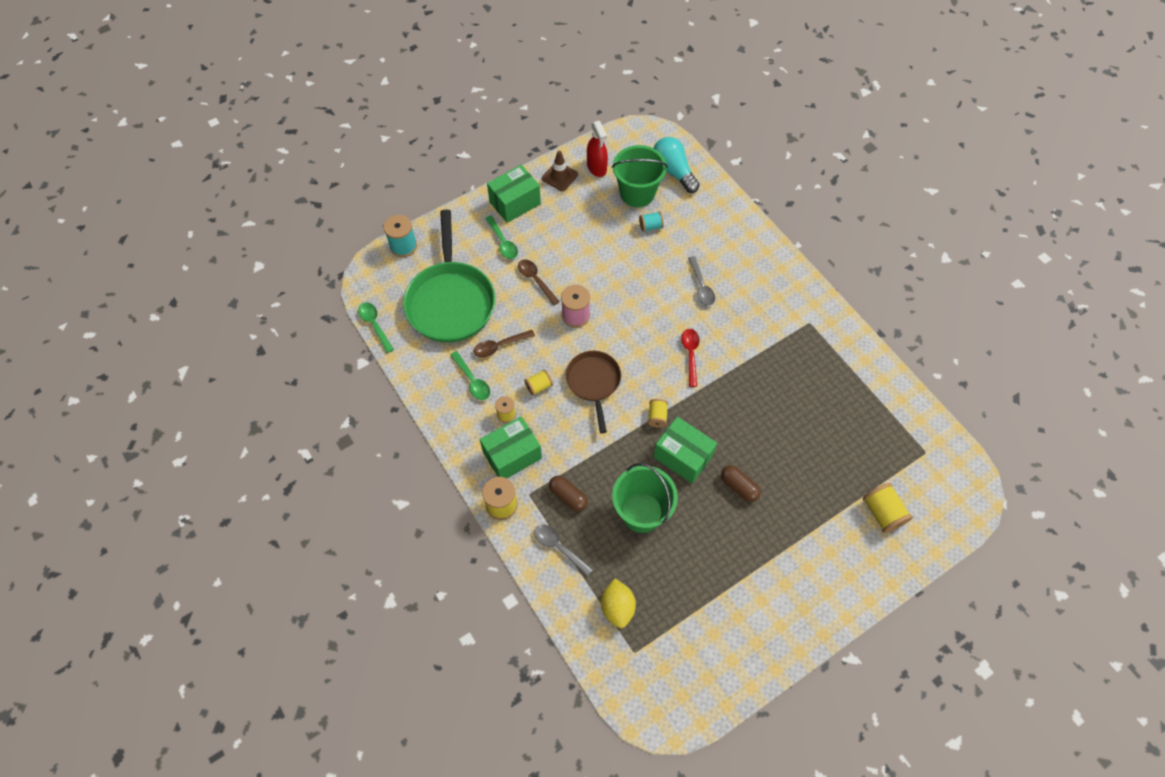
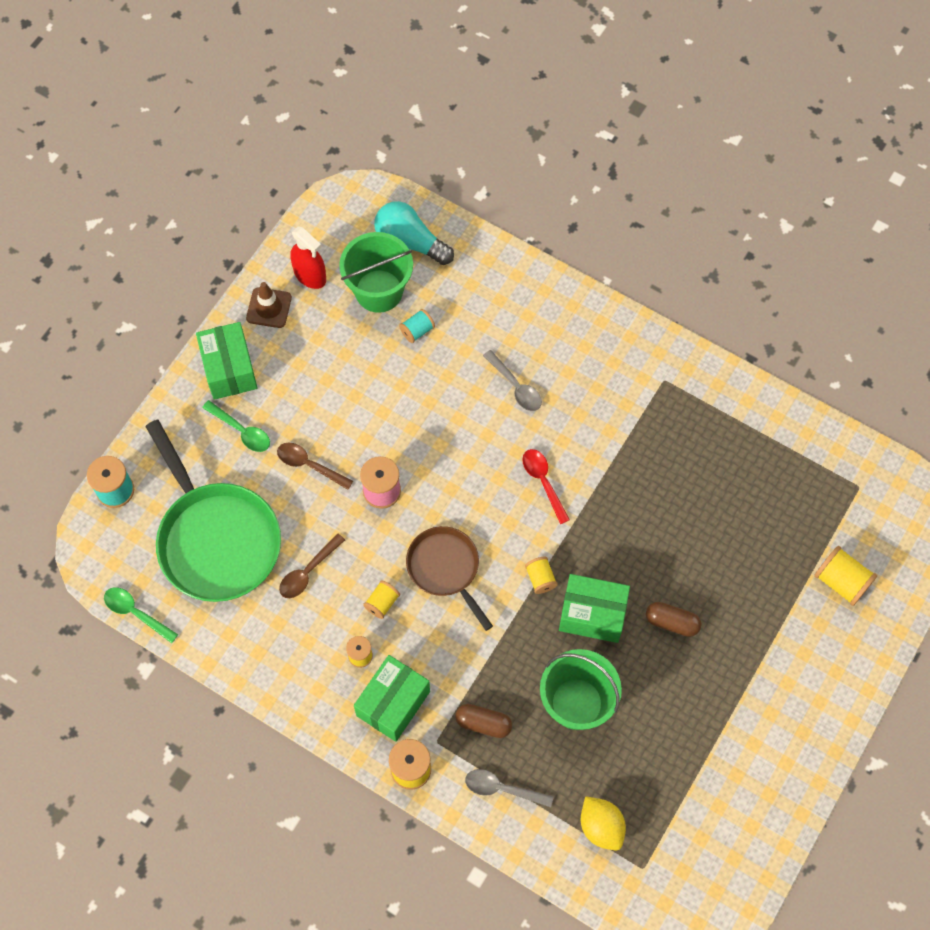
camera: 25 degrees left, 5 degrees up
(472, 380) = (297, 631): green spoon -> none
(515, 203) = (229, 369): green box -> green box turned 45 degrees counterclockwise

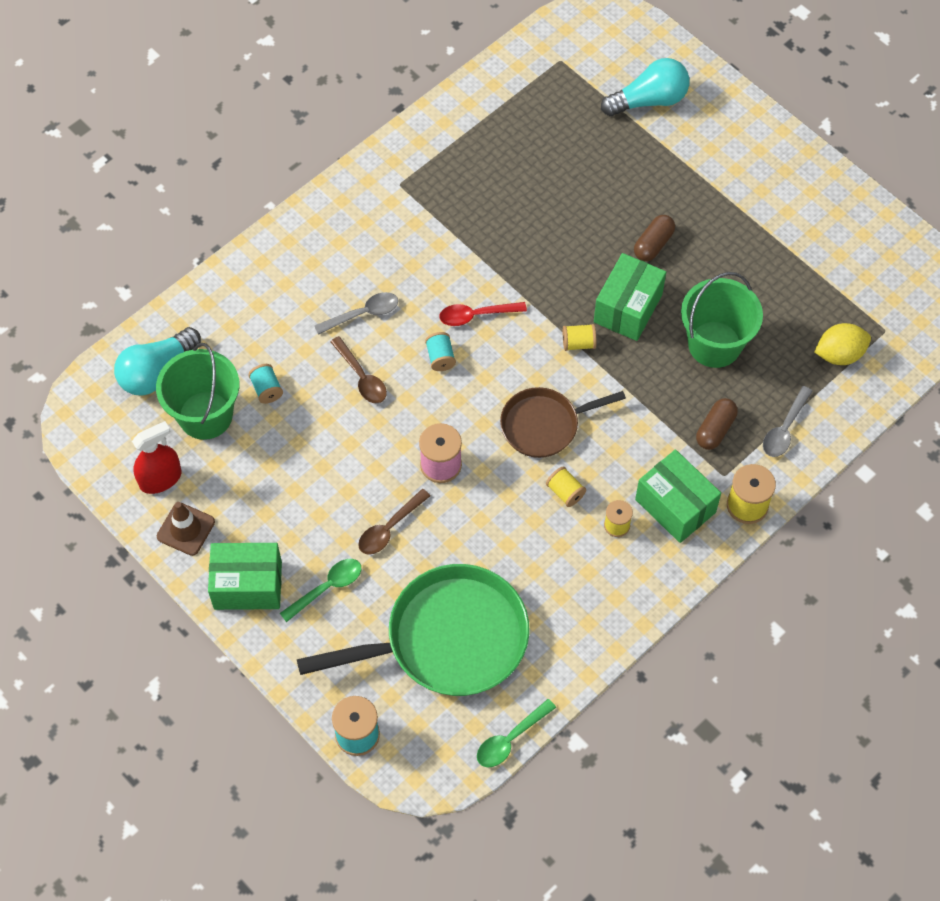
camera: 75 degrees left, 5 degrees down
(308, 572) = (511, 555): brown spoon -> brown spoon (361, 377)
(490, 463) = (440, 357): none -> turquoise spool
(841, 581) = (649, 100): yellow spool -> turquoise light bulb

